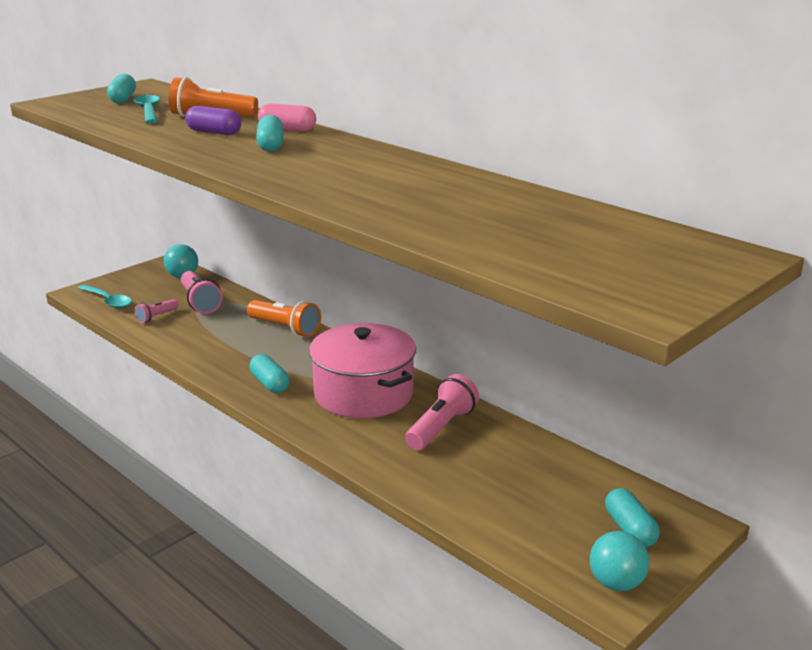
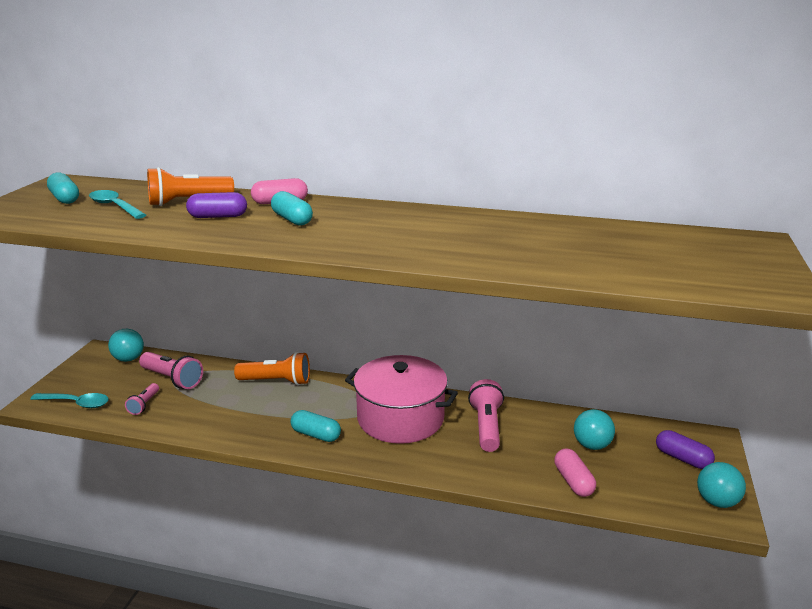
camera: 30 degrees left, 0 degrees up
(472, 506) = (573, 481): none -> pink capsule
(536, 481) = (591, 445): none -> turquoise ball
(630, 529) = (682, 458): turquoise capsule -> purple capsule

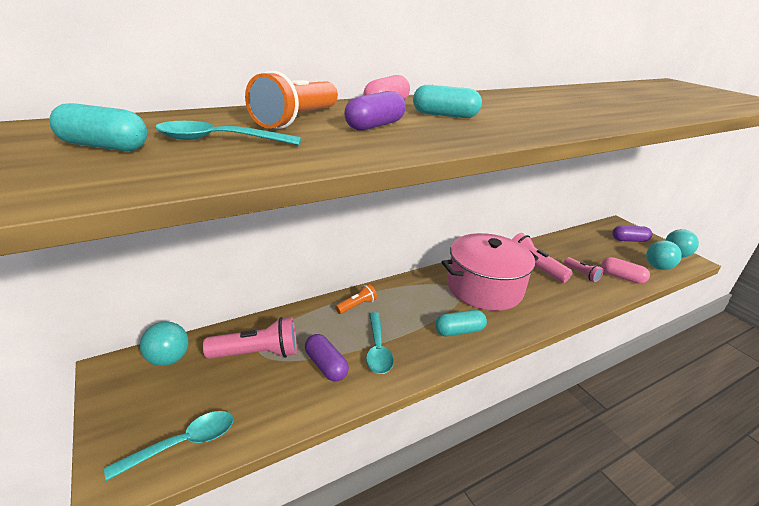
camera: 45 degrees left, 5 degrees up
(144, 405) = (271, 395): pink flashlight -> pink flashlight (582, 274)
(195, 406) = (326, 365): none -> purple capsule
(240, 415) = (378, 349): none -> turquoise spoon
(276, 381) = (357, 305): orange flashlight -> orange flashlight, size x0.57
(591, 445) = (591, 252): turquoise ball -> turquoise ball (657, 267)

